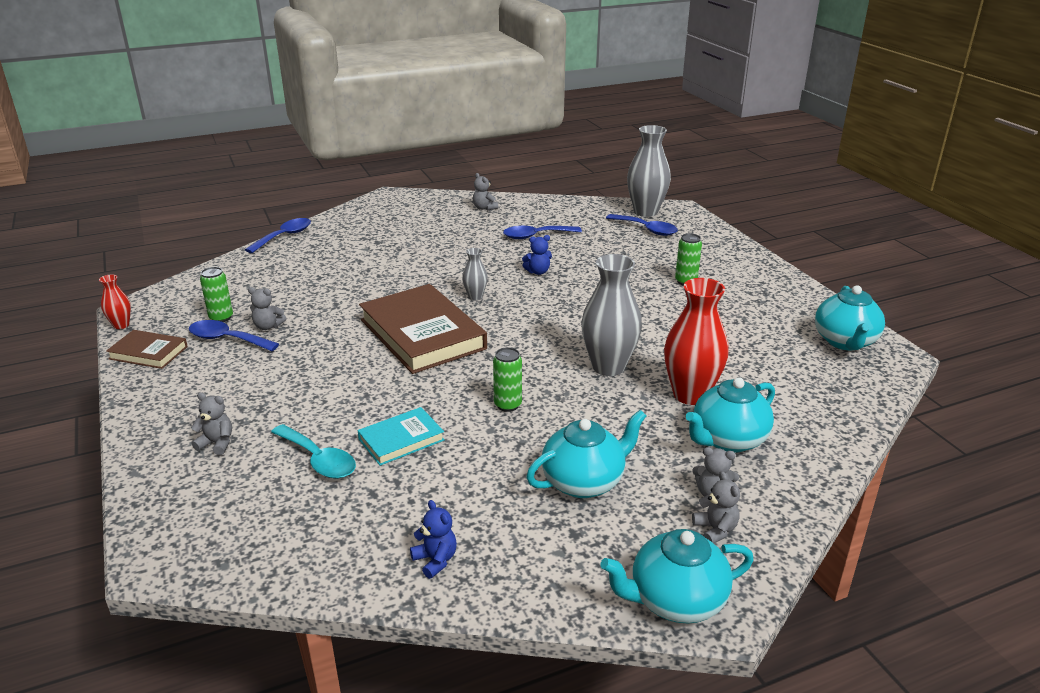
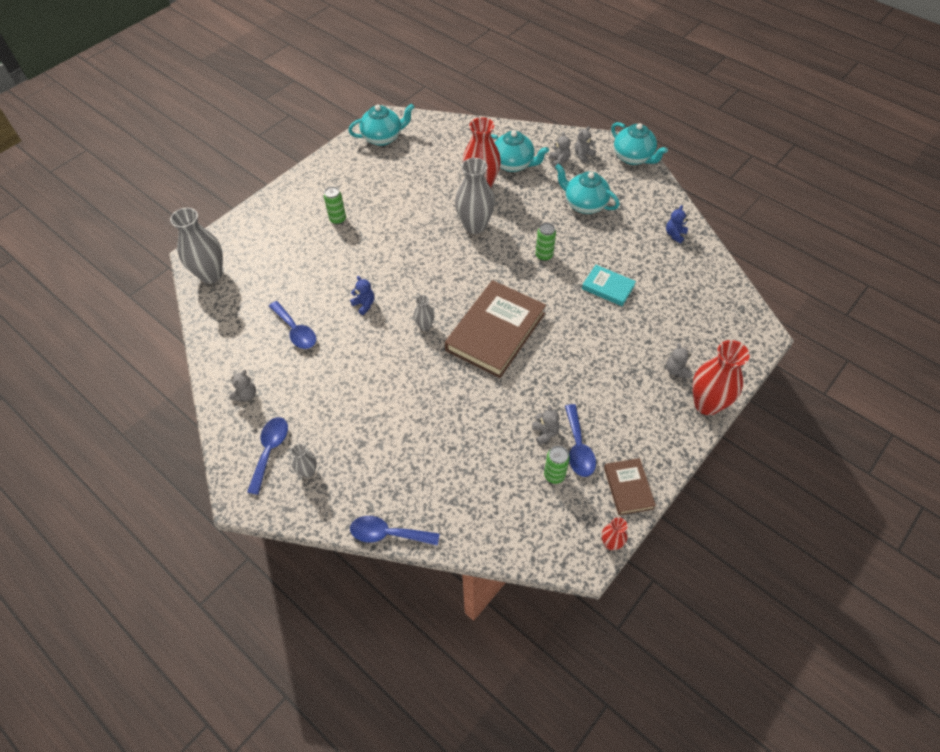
camera: 115 degrees left, 25 degrees up
(146, 447) = (707, 404): none -> red vase
(318, 460) = (651, 314): turquoise spoon -> none
(380, 219) = (308, 471): none -> grey vase
(646, 229) = (251, 264): blue spoon -> blue spoon (270, 451)

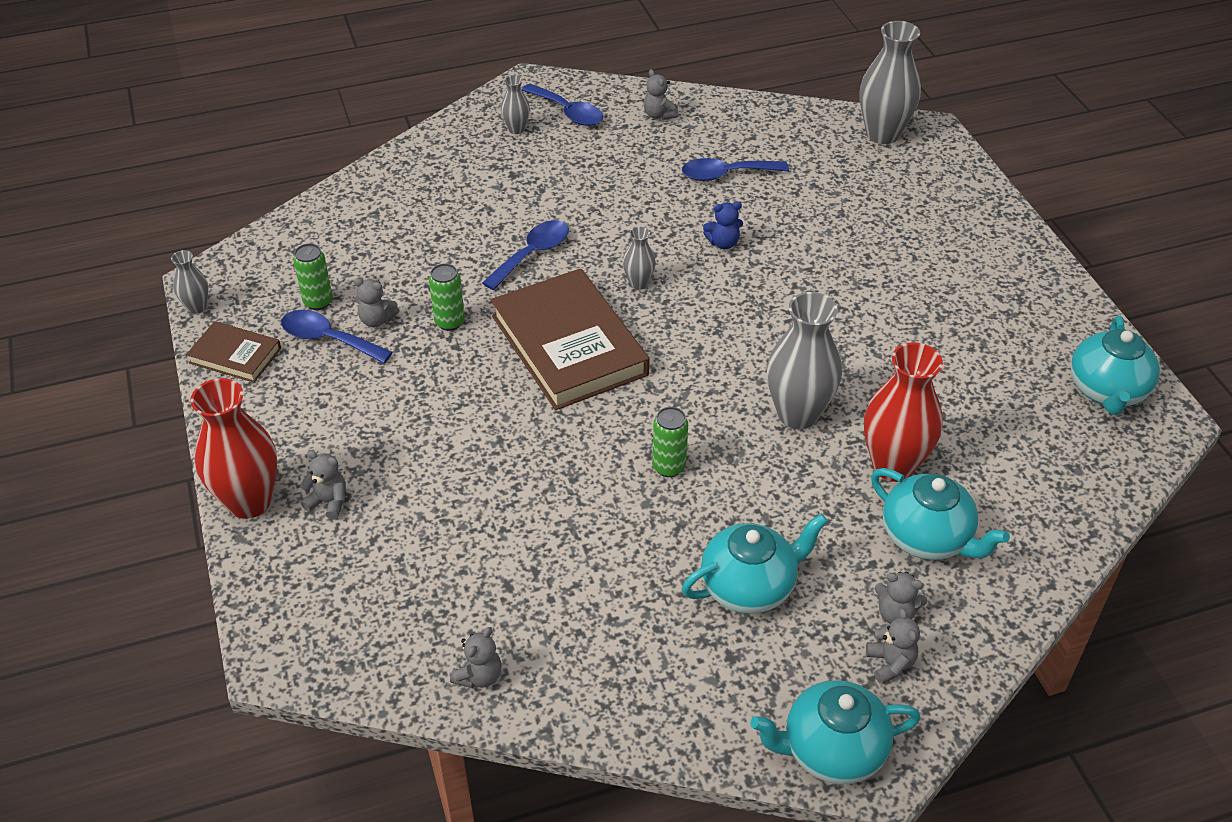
camera: 120 degrees right, 10 degrees down
(338, 219) = (917, 272): green can -> green can (449, 322)
(388, 534) = (389, 157): blue spoon -> blue spoon (532, 254)
(513, 164) = (927, 538): turquoise teapot -> turquoise teapot turned 105 degrees counterclockwise
(608, 287) = (541, 511): turquoise book -> none
(611, 543) = (197, 307): red vase -> grey vase
(675, 235) = (576, 680): blue teddy bear -> none
(702, 264) = (479, 676): none -> grey teddy bear

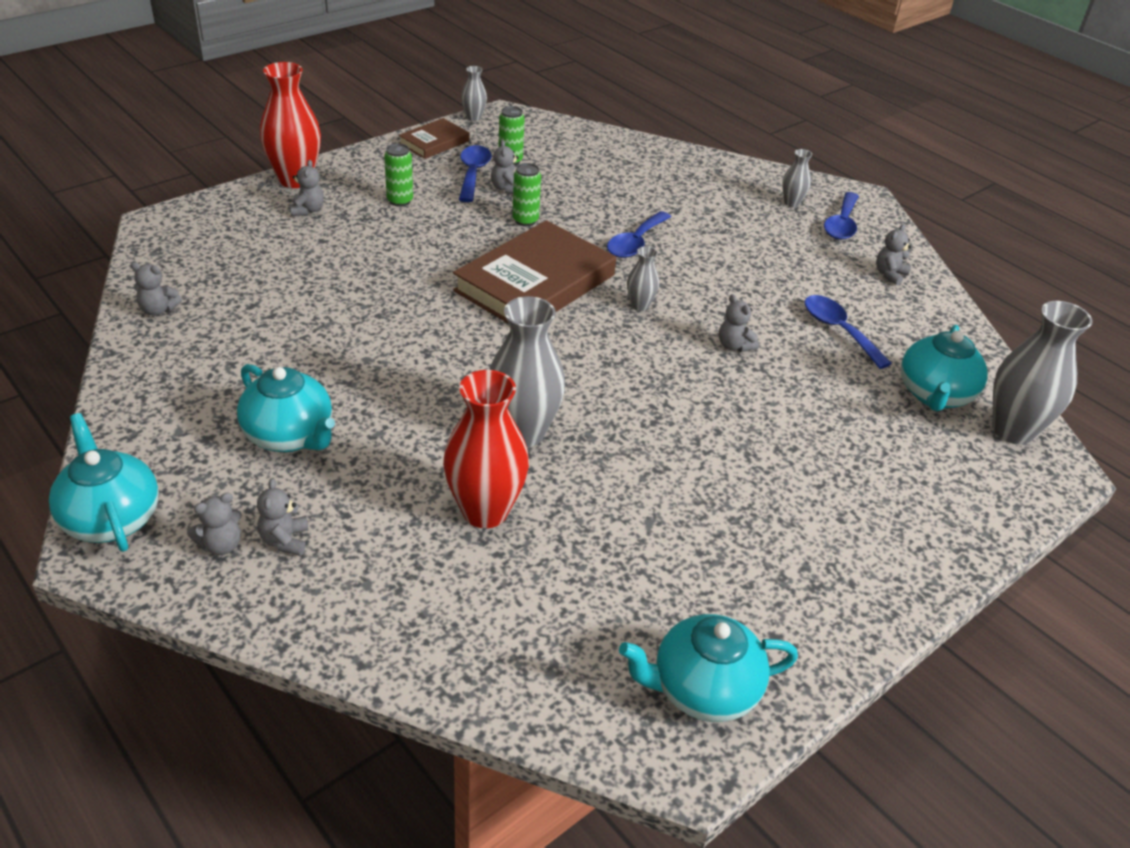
camera: 65 degrees right, 5 degrees down
(235, 355) = (434, 142): brown book -> brown book turned 45 degrees clockwise
(532, 254) = (635, 243): blue spoon -> blue spoon turned 105 degrees clockwise
(669, 467) = (416, 364): green can -> green can (400, 201)
(723, 243) = (734, 345): blue teddy bear -> grey teddy bear
(927, 538) = (394, 551): turquoise teapot -> turquoise teapot (934, 395)

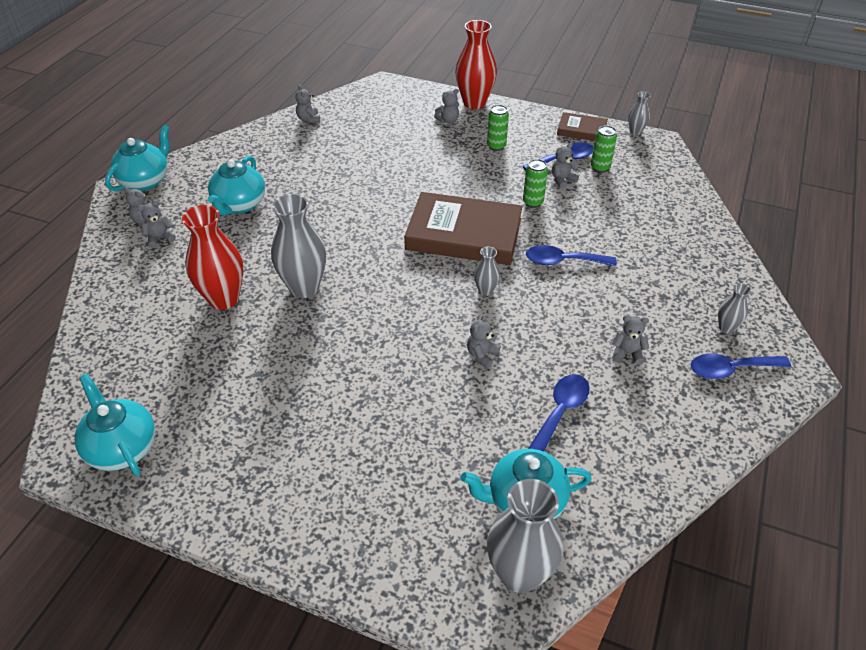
camera: 65 degrees right, 5 degrees up
(889, 274) = (683, 424): grey teddy bear -> grey teddy bear (627, 353)

